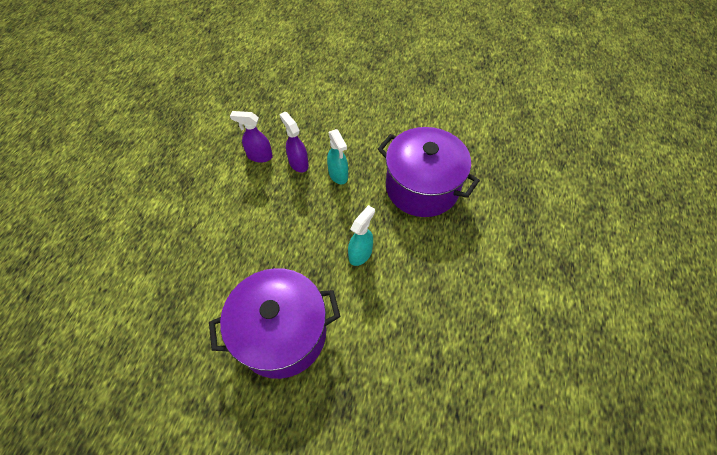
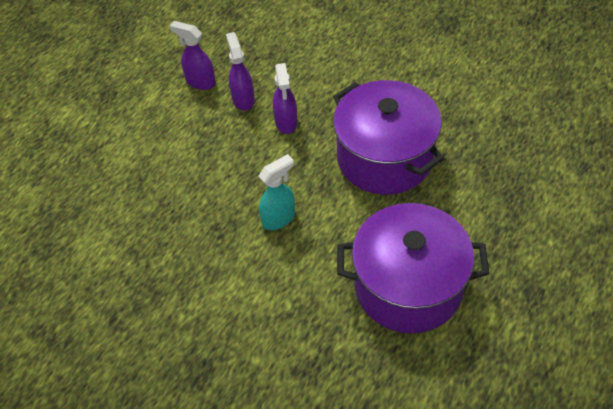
camera: 20 degrees right, 5 degrees down
(282, 333) = (158, 282): purple pot -> purple pot (408, 286)
(338, 175) = (286, 122): turquoise spray bottle -> purple spray bottle

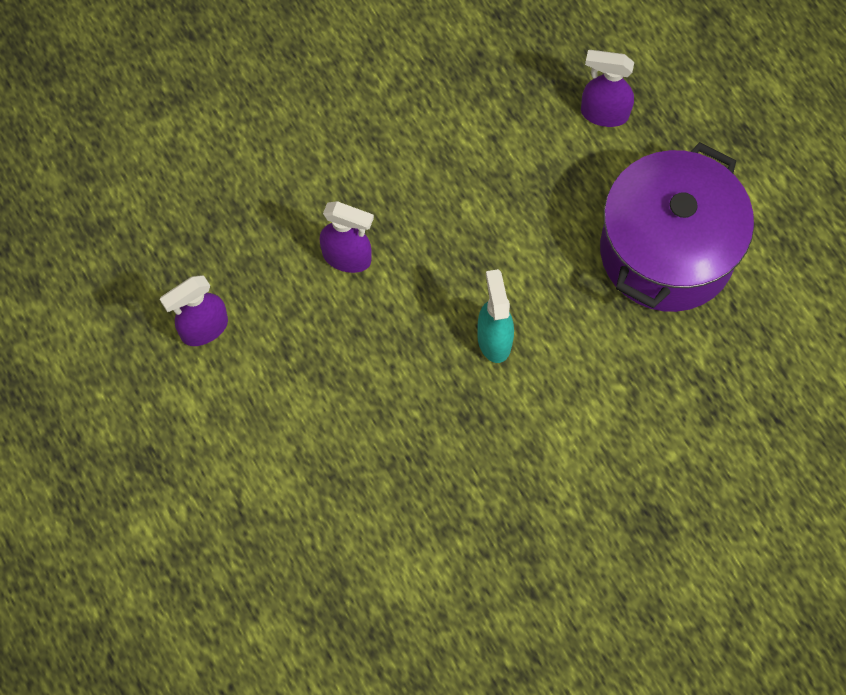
camera: 65 degrees left, 15 degrees up
(243, 99) = (272, 290): purple spray bottle -> purple spray bottle (603, 113)
(384, 158) = (475, 177): purple pot -> none

